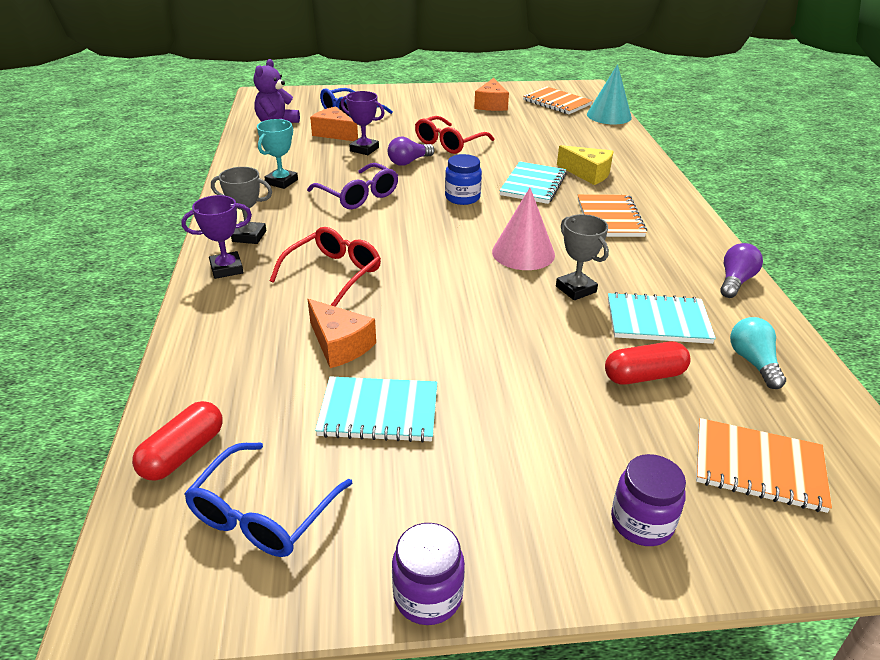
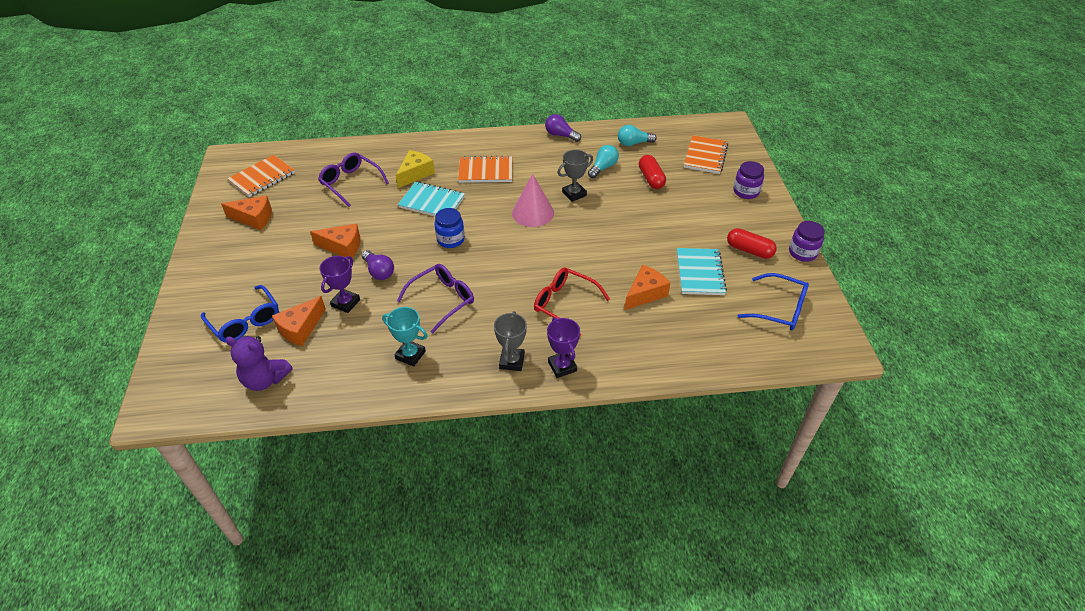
camera: 90 degrees left, 10 degrees up
(183, 453) = (751, 348): red capsule -> red capsule (749, 250)
(449, 143) = (343, 247): red glasses -> orange cheese
(559, 141) = (351, 183): none -> purple glasses
(609, 116) = (303, 151): turquoise cone -> none
(658, 321) = (603, 168): turquoise notebook -> turquoise light bulb

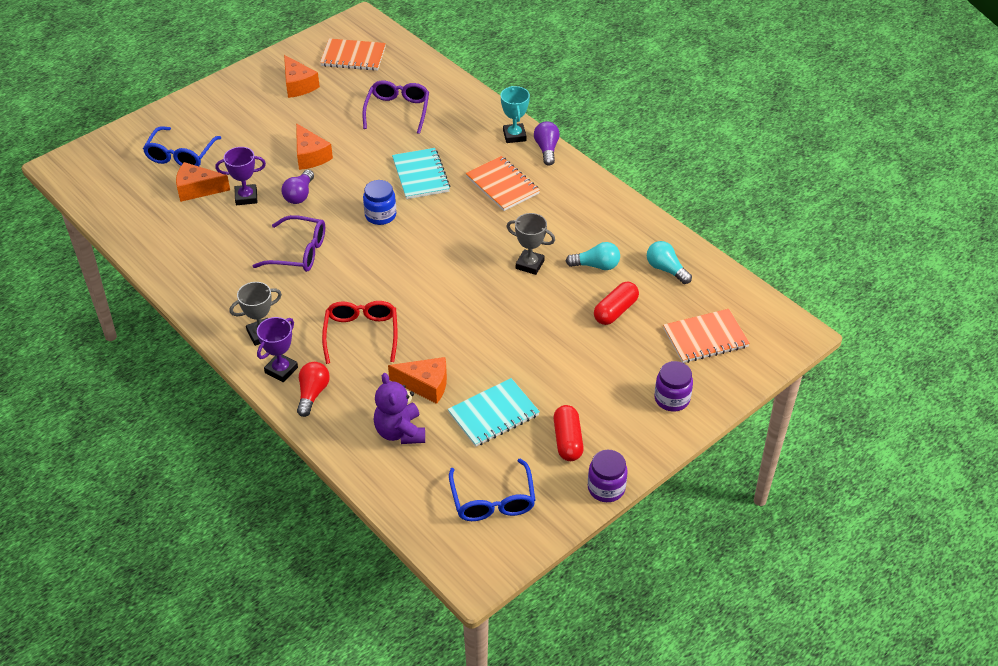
camera: 55 degrees right, 0 degrees up
(265, 379) = (132, 203): purple teddy bear -> purple teddy bear (400, 432)
(410, 355) = (219, 268): turquoise trophy -> turquoise trophy (514, 136)
(415, 174) = (451, 142): yellow cheese -> none
(533, 212) = (471, 249): pink cone -> none
(560, 135) = (619, 207): purple light bulb -> purple light bulb (546, 149)
(603, 359) = (312, 394): none -> red light bulb

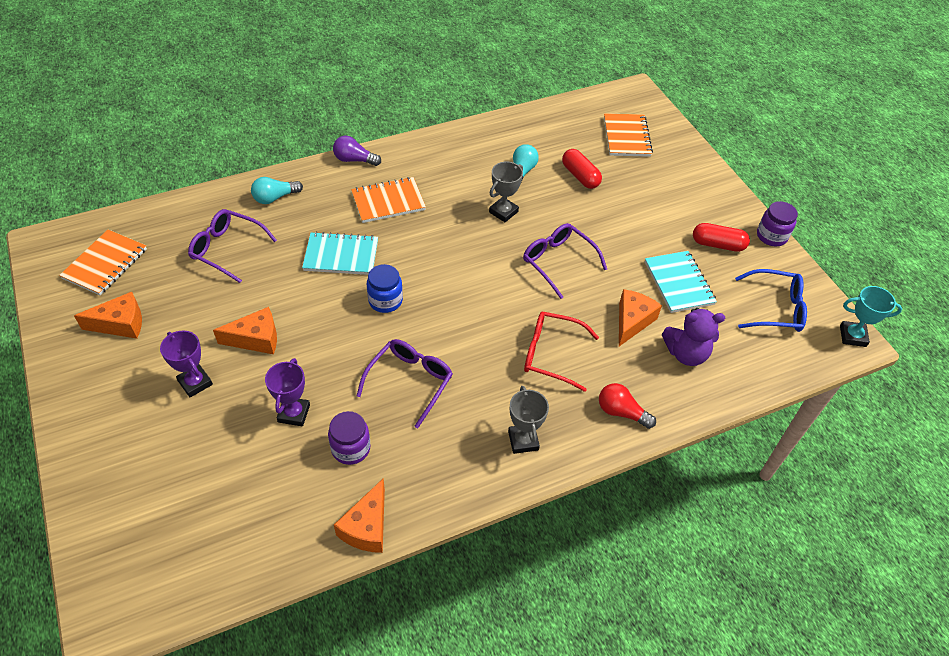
camera: 75 degrees left, 5 degrees up
(180, 155) = (175, 469): blue glasses -> none
(197, 189) = (252, 461): orange cheese -> orange cheese (367, 527)
(281, 370) = (581, 433): purple trophy -> purple trophy (195, 383)
(299, 195) = (317, 362): purple light bulb -> none
(480, 317) = (558, 262): none -> purple glasses
(514, 136) = (322, 175): turquoise trophy -> turquoise trophy (852, 336)
(666, 269) = (543, 134): turquoise light bulb -> turquoise light bulb (275, 198)
(672, 399) = (686, 173): purple jar -> purple jar (351, 448)

